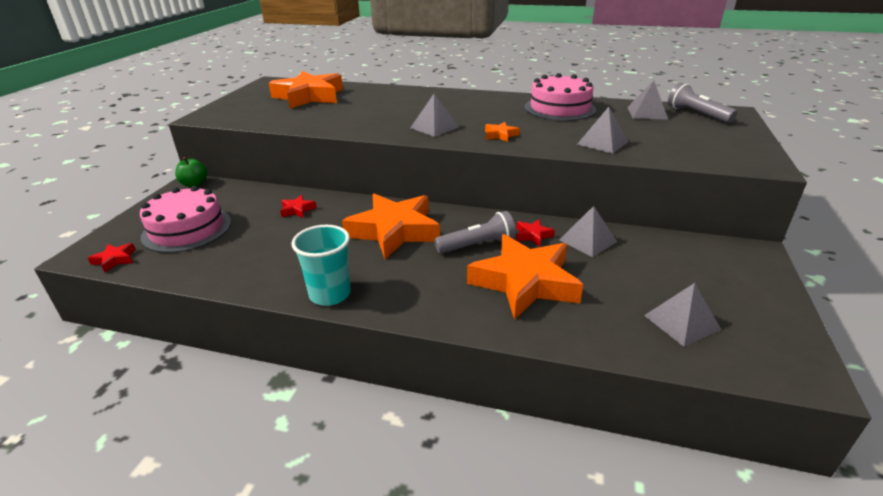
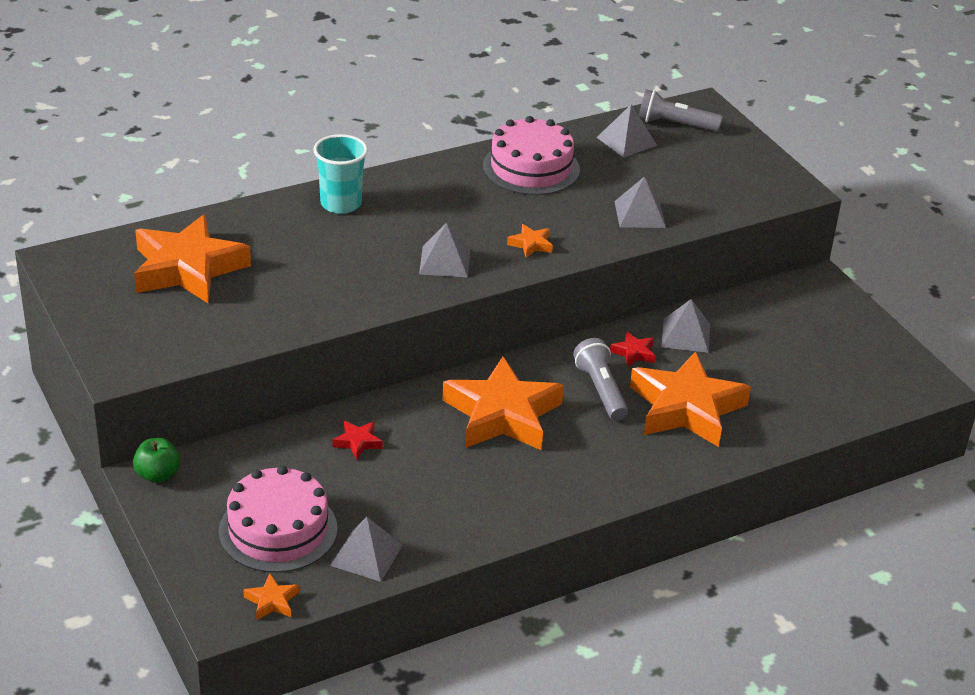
camera: 45 degrees left, 5 degrees up
(115, 260) = (272, 601): red star -> orange star
(330, 294) = (548, 509): turquoise cup -> turquoise cup (341, 204)
(477, 245) = (601, 390): grey flashlight -> grey flashlight turned 45 degrees counterclockwise
(681, 322) = (829, 383): grey pyramid -> grey pyramid (366, 555)

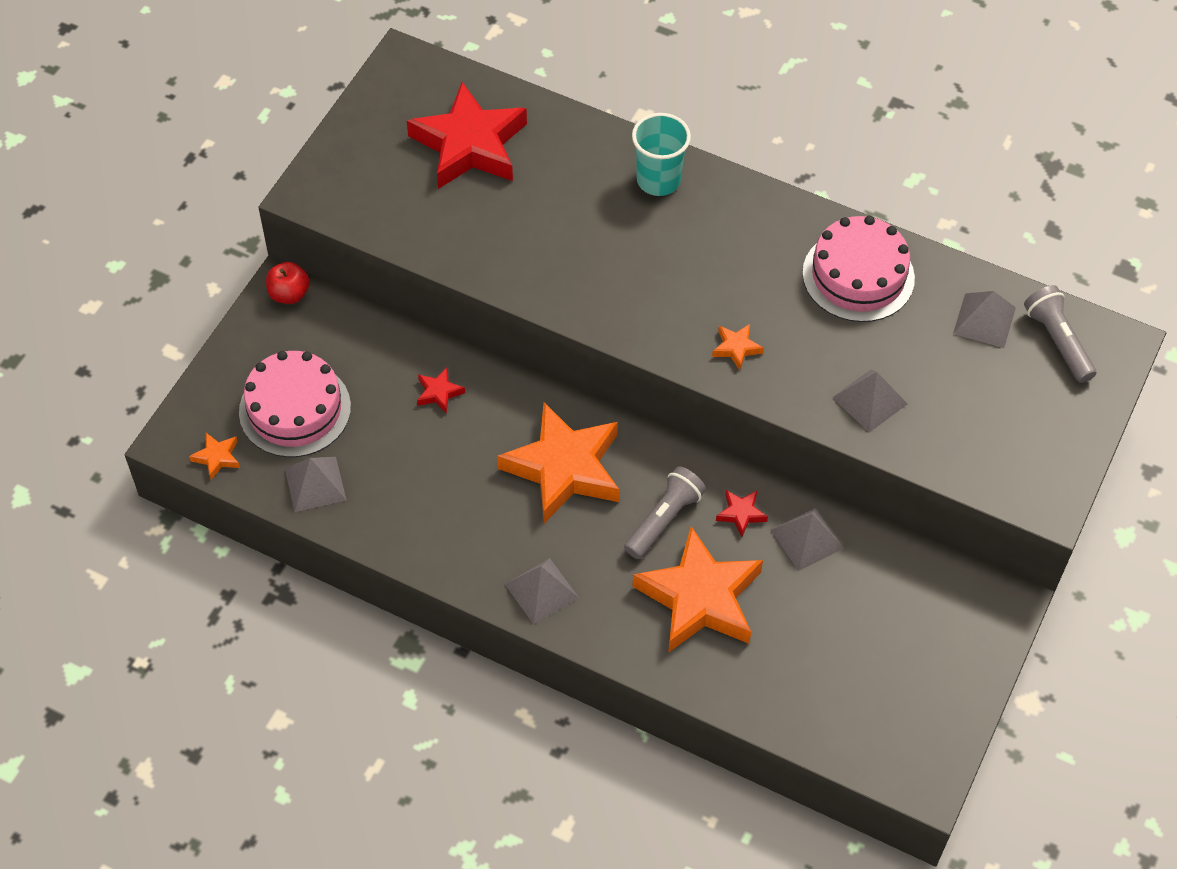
camera: 55 degrees right, 20 degrees up
(158, 475) = (289, 294): green apple -> red apple
(188, 268) = (469, 145): orange star -> red star
(444, 261) = (648, 303): grey pyramid -> grey pyramid (541, 591)

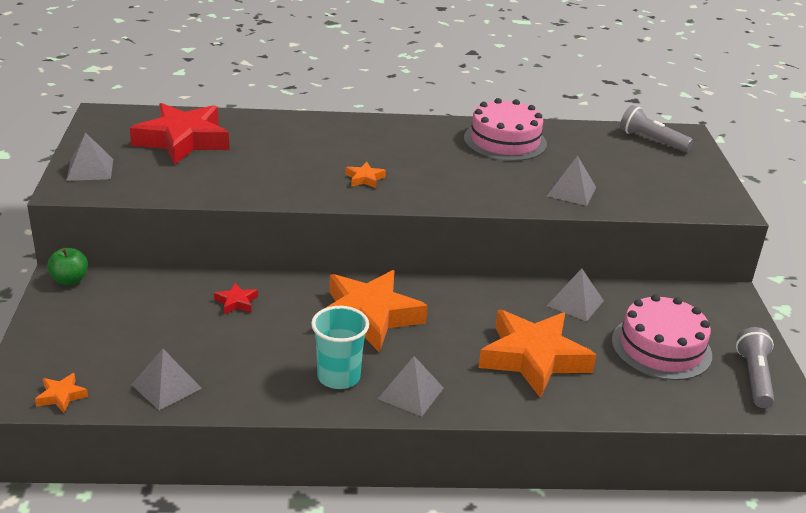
camera: 30 degrees left, 25 degrees down
(289, 294) = (70, 280): red apple -> green apple
(295, 409) = (117, 345): pink cake -> pink cake (661, 347)
(658, 180) = (334, 129): turquoise cup -> turquoise cup (338, 377)
(664, 519) = (468, 323): grey flashlight -> grey flashlight (754, 377)
(736, 348) = (460, 189): orange star -> orange star (365, 179)
(741, 514) = (518, 303): red star -> none
(984, 320) = (600, 142): grey pyramid -> grey pyramid (90, 169)

